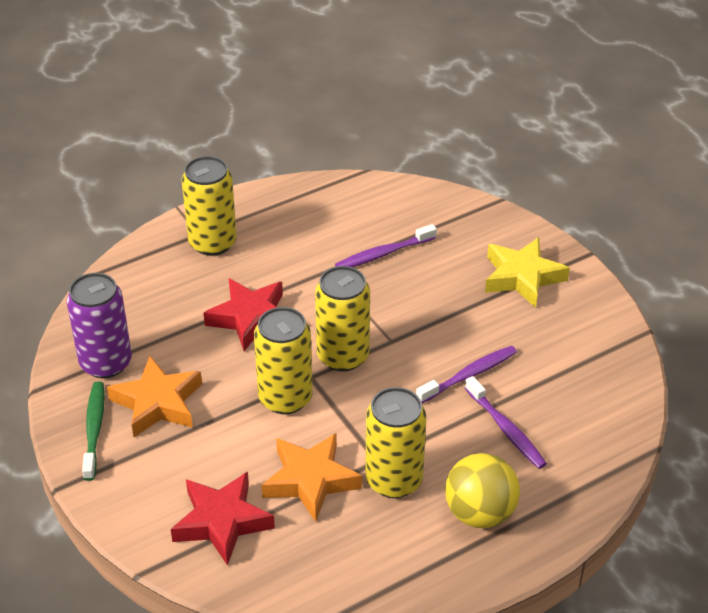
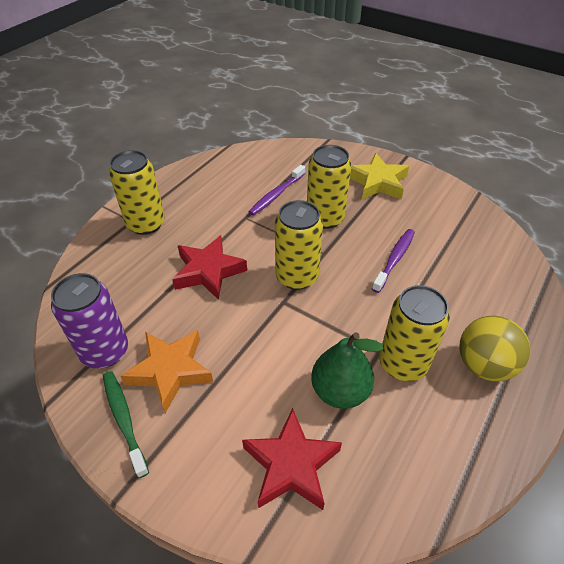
camera: 25 degrees left, 5 degrees up
(285, 398) = (275, 326): yellow can -> yellow can (325, 218)
(310, 480) = (340, 391): orange star -> green pear
(506, 429) = (449, 290): purple toothbrush -> none

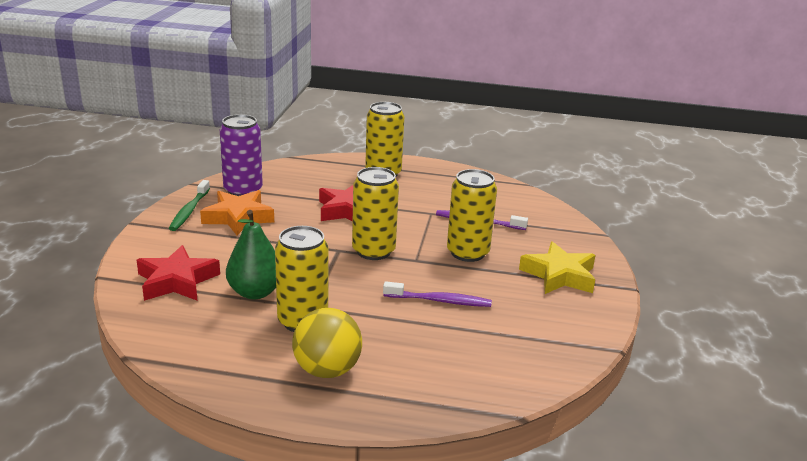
camera: 65 degrees right, 20 degrees down
(124, 420) = (189, 211): green toothbrush -> green toothbrush turned 150 degrees clockwise

